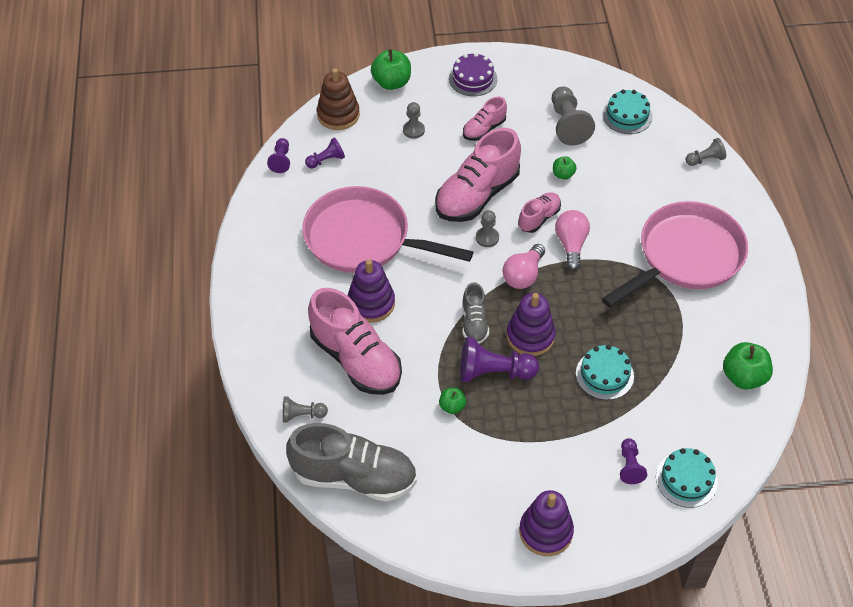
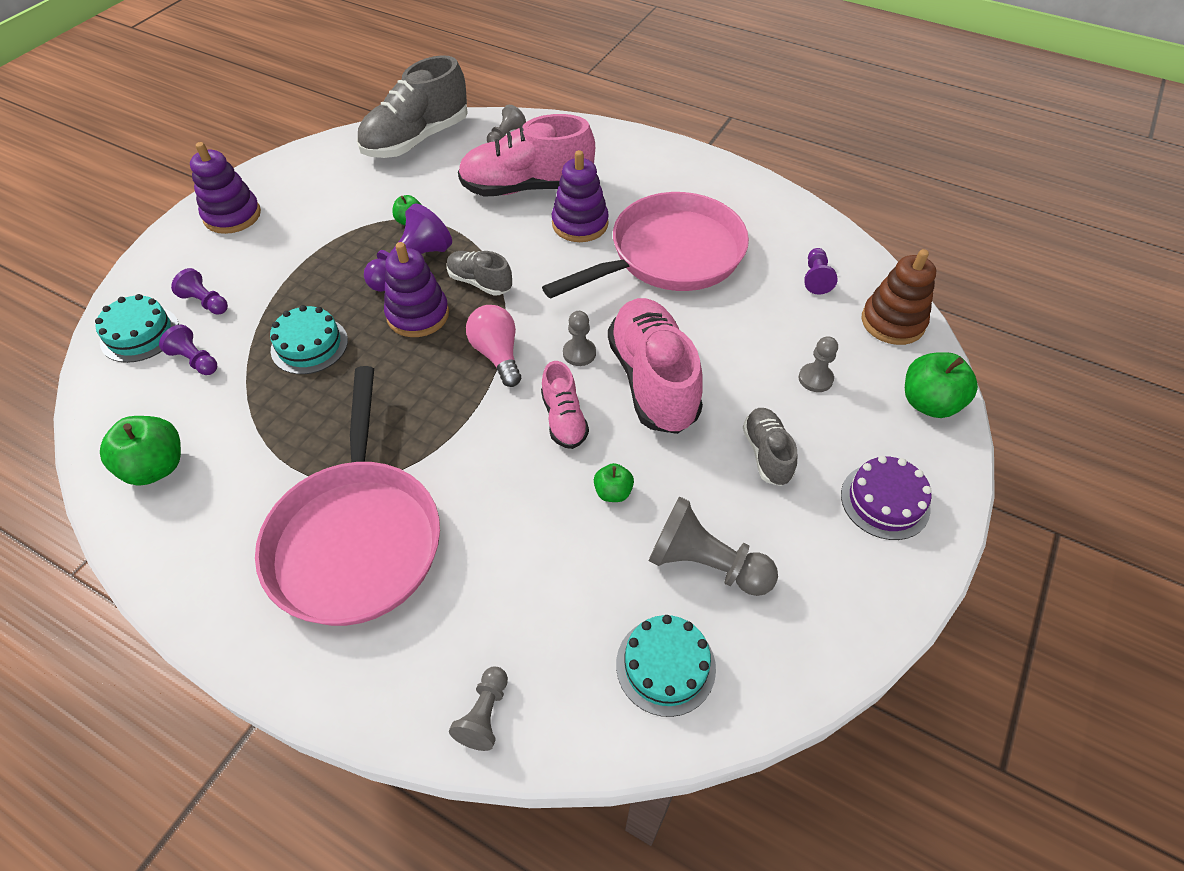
camera: 125 degrees right, 0 degrees up
(281, 160) = (842, 244): purple pawn -> purple pawn (195, 360)
(484, 129) = (766, 453): pink shoe -> grey shoe
(571, 245) = (495, 425): pink light bulb -> none

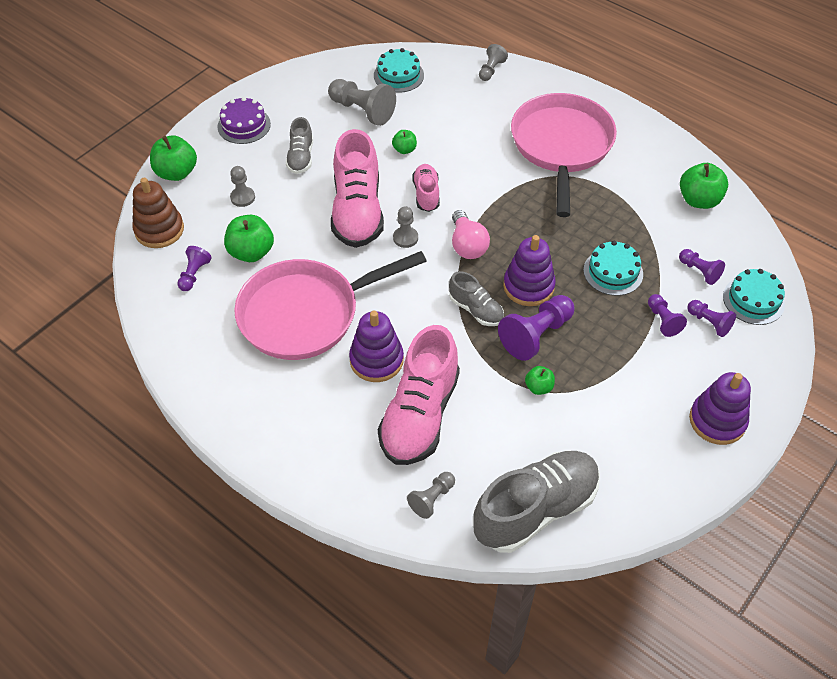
camera: 170 degrees left, 0 degrees up
(261, 298) = (663, 320): none -> purple pawn
(526, 187) = (420, 415): pink shoe -> pink shoe turned 105 degrees clockwise
(764, 311) = (251, 252): none -> green apple

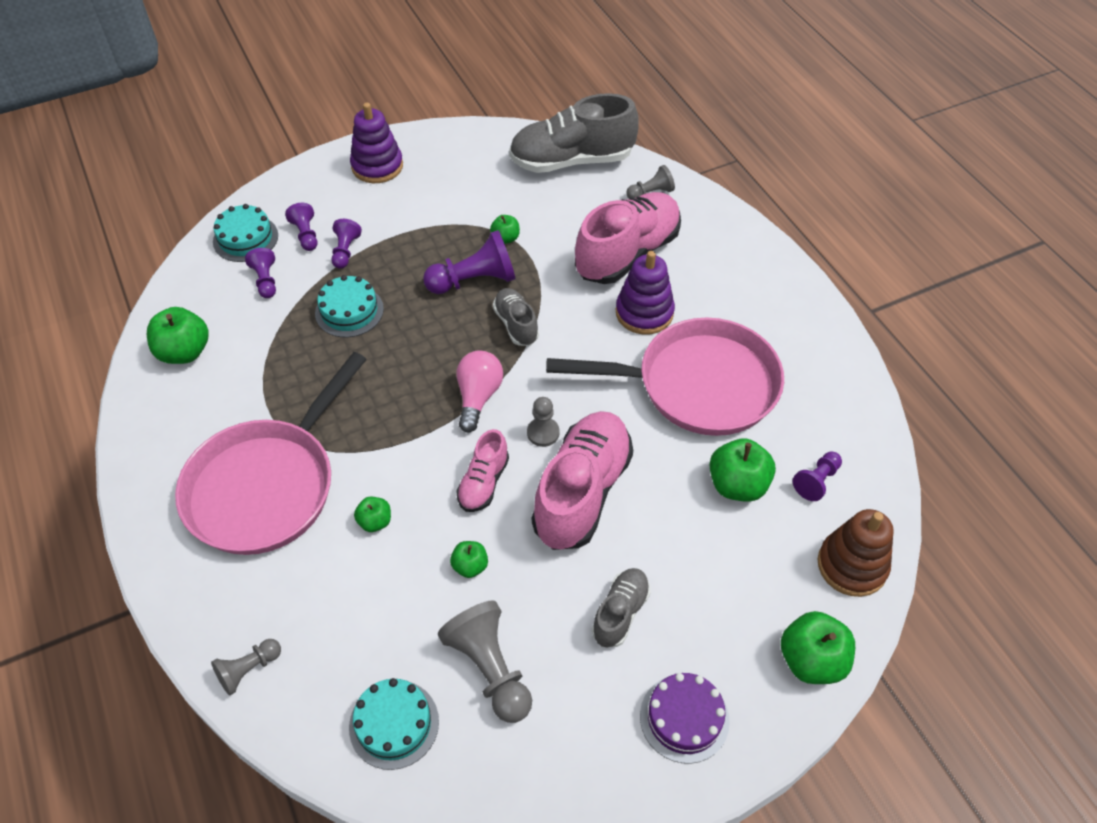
camera: 155 degrees left, 0 degrees up
(242, 197) = (725, 574): grey pawn -> none
(479, 151) = (375, 522): none -> green apple
(528, 286) = (446, 328): purple stacking toy -> none

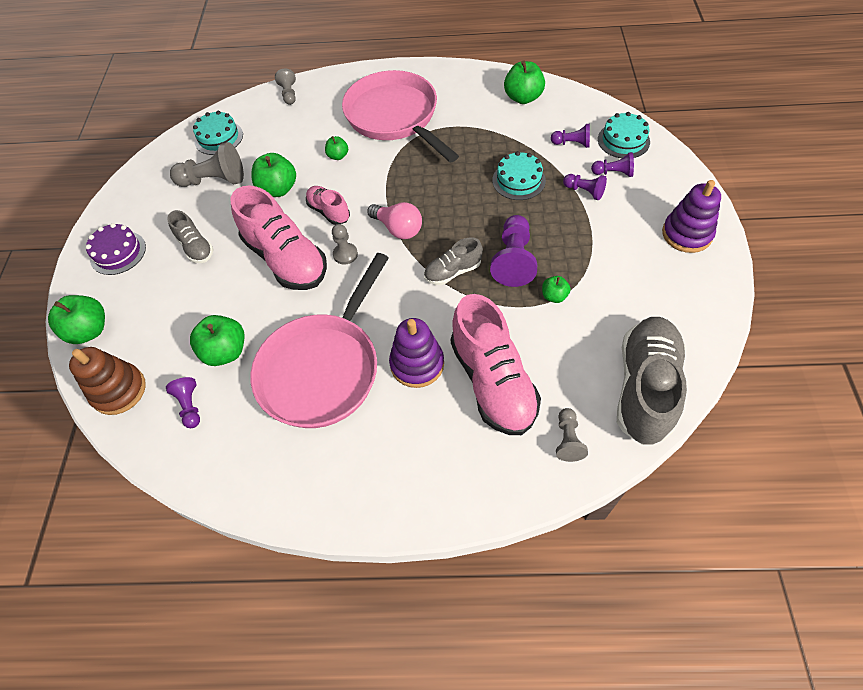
camera: 120 degrees right, 5 degrees up
(470, 566) = (278, 189): green apple -> green apple, size x1.80
(516, 324) = (452, 272): grey shoe -> grey shoe turned 150 degrees clockwise

